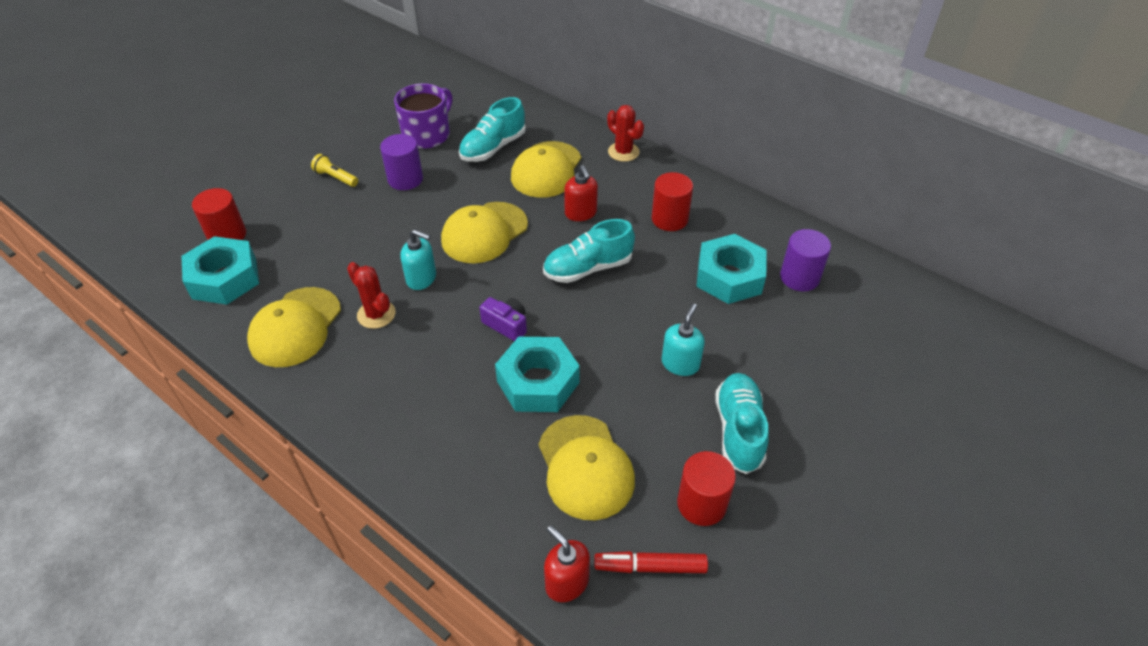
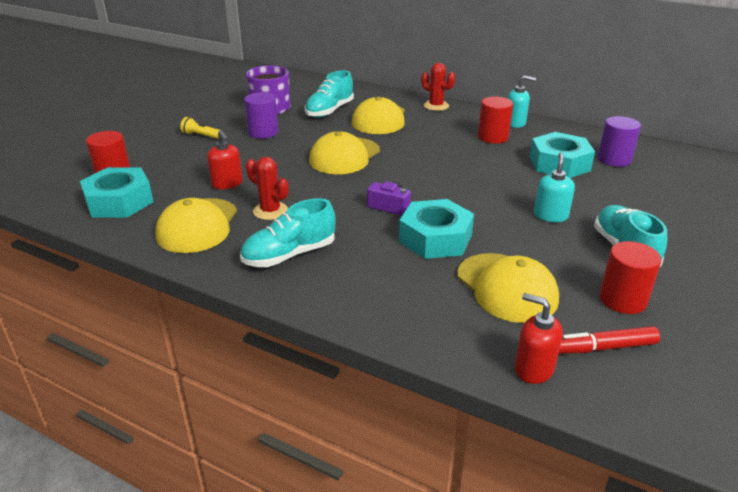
camera: 10 degrees left, 15 degrees down
(421, 278) = (302, 186): turquoise soap dispenser -> turquoise soap dispenser (515, 123)
(581, 213) = (419, 139): red soap dispenser -> red soap dispenser (227, 184)
(588, 268) = (442, 169): turquoise shoe -> turquoise shoe (289, 255)

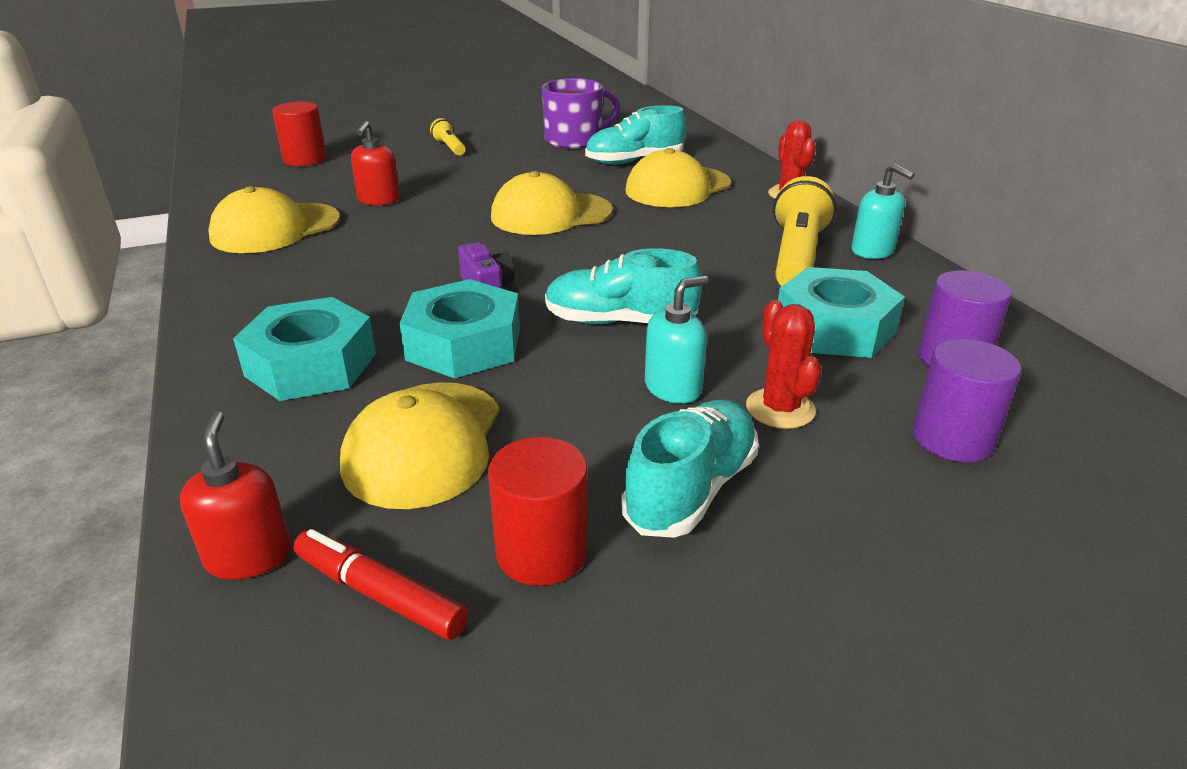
camera: 40 degrees right, 0 degrees up
(119, 202) = (263, 183): turquoise nut -> turquoise nut (311, 365)
(263, 132) = (515, 162): purple cylinder -> purple cylinder (952, 438)
(270, 211) = (361, 241): red cactus -> red cactus (780, 409)
(289, 255) = (289, 291): turquoise shoe -> turquoise shoe (620, 322)
(493, 137) = (796, 257): red cylinder -> yellow flashlight

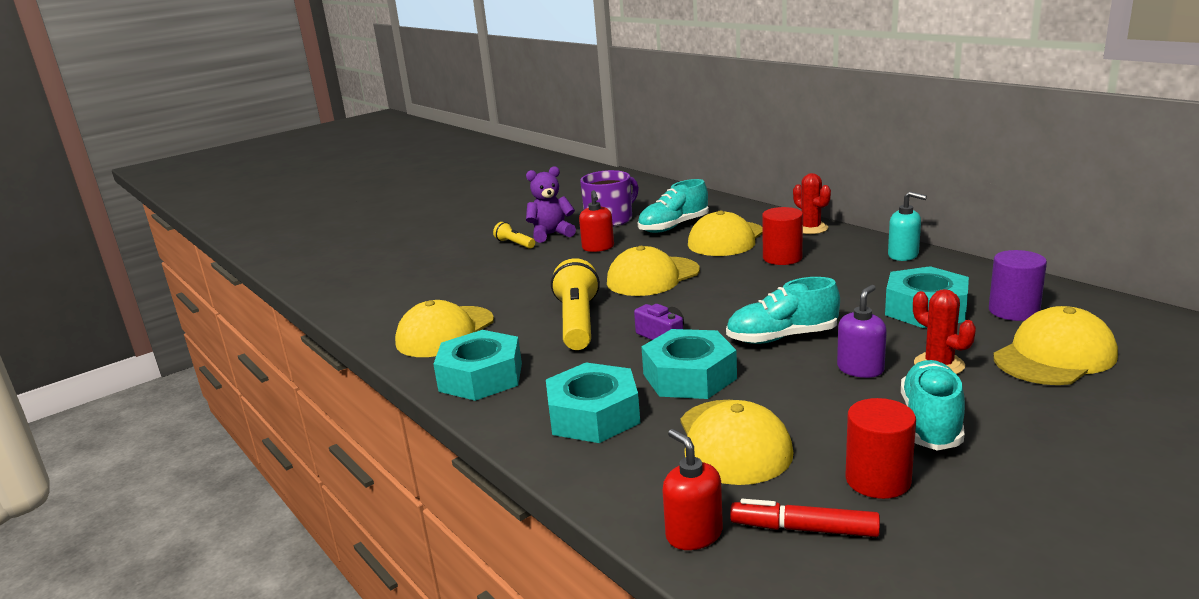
camera: 15 degrees left, 10 degrees down
(252, 288) = (481, 377): none -> turquoise nut
(305, 159) = (402, 276): red cylinder -> red cylinder (782, 258)
(379, 200) = (504, 294): red soap dispenser -> red soap dispenser (598, 248)
(497, 144) = (551, 234): none -> purple teddy bear
(673, 388) = (860, 369): turquoise soap dispenser -> purple soap dispenser
(796, 257) = (857, 270): yellow flashlight -> yellow flashlight (577, 322)
(952, 438) = (1054, 356): purple cylinder -> yellow cap

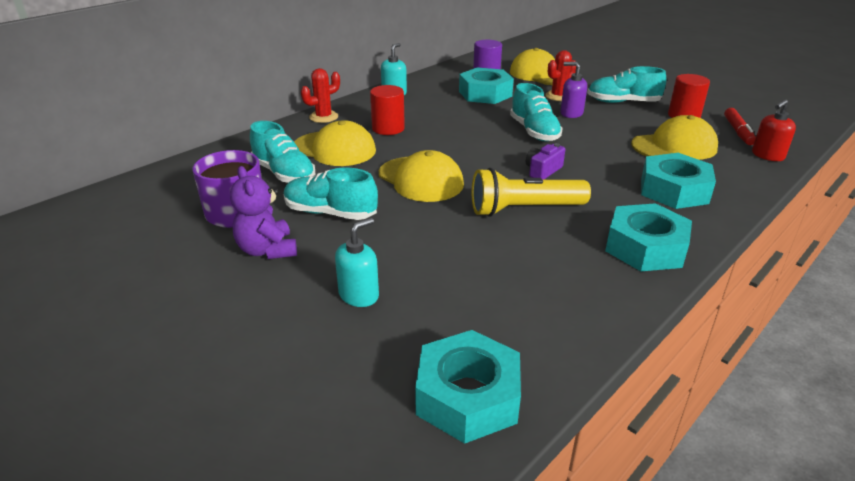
camera: 100 degrees left, 10 degrees up
(445, 332) = (562, 287): yellow cap -> none
(480, 264) = (359, 295): none -> turquoise soap dispenser
(515, 244) = (291, 276): yellow flashlight -> none
(598, 248) = (330, 213): red soap dispenser -> turquoise shoe
(689, 376) = (602, 160): turquoise nut -> turquoise nut (467, 396)

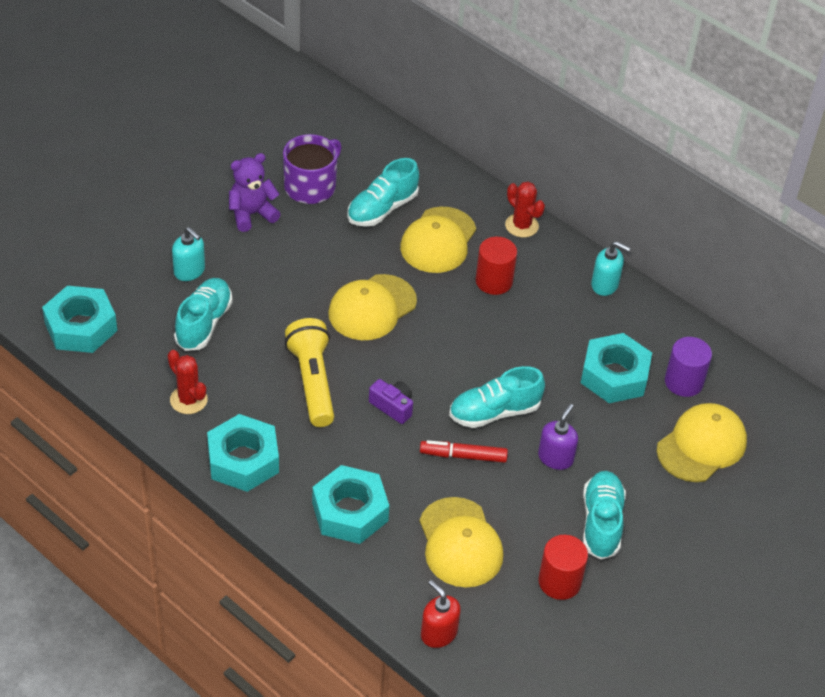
camera: 85 degrees right, 15 degrees up
(330, 213) = (308, 247): turquoise shoe -> turquoise shoe (204, 323)
(558, 96) = (615, 454): red cactus -> red cactus (188, 400)
(738, 132) = (509, 627): red marker -> red marker (463, 456)

